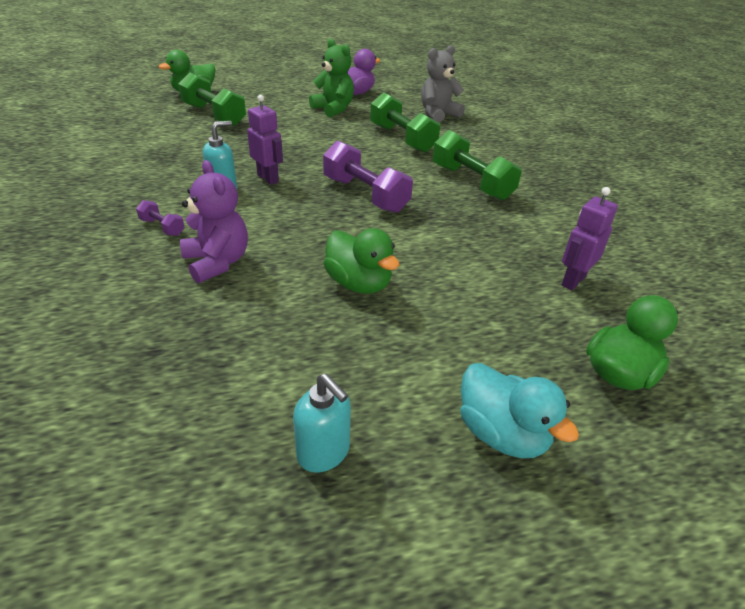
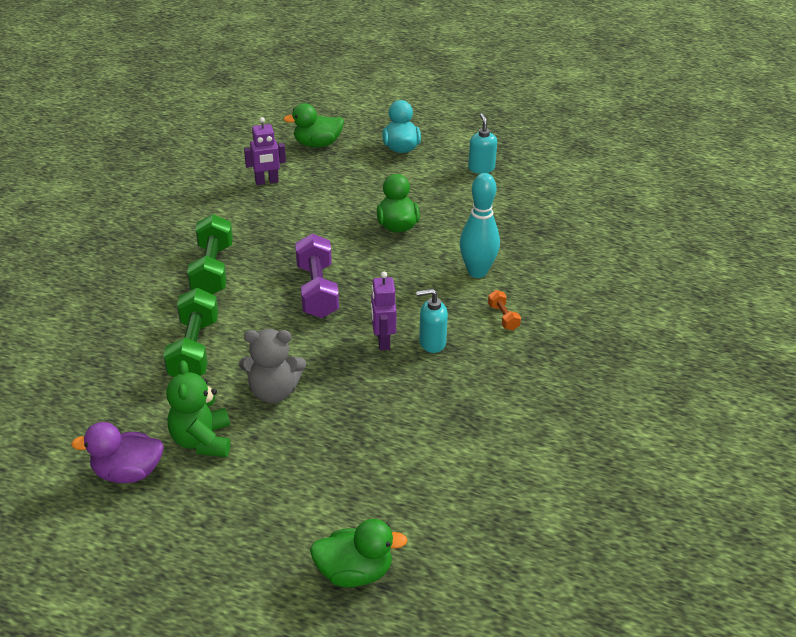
camera: 145 degrees left, 0 degrees up
(162, 227) = (503, 317): purple dumbbell -> orange dumbbell
(214, 115) = (364, 486): green dumbbell -> none
(217, 262) = (477, 272): purple teddy bear -> turquoise bowling pin
(438, 114) = (93, 377): grey teddy bear -> grey teddy bear (273, 392)

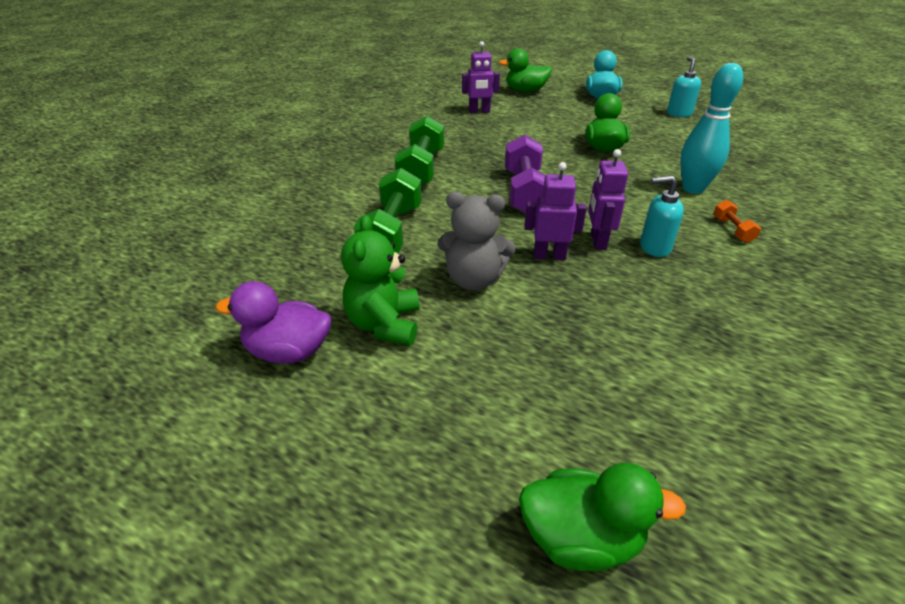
camera: 10 degrees right, 0 degrees up
(339, 361) = (549, 256): none -> purple robot

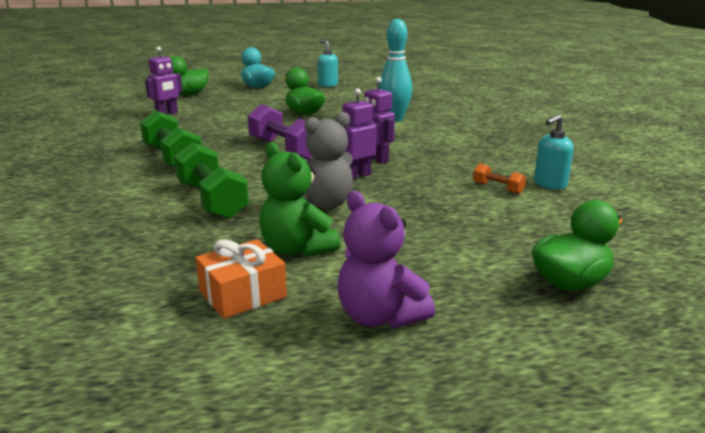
camera: 40 degrees left, 15 degrees down
(288, 351) = (242, 294): purple duck -> orange gift
(347, 447) = (379, 316): none -> purple teddy bear
(654, 247) = (415, 152): turquoise soap dispenser -> turquoise soap dispenser (549, 184)
(732, 230) = (445, 132): orange dumbbell -> orange dumbbell (497, 188)

